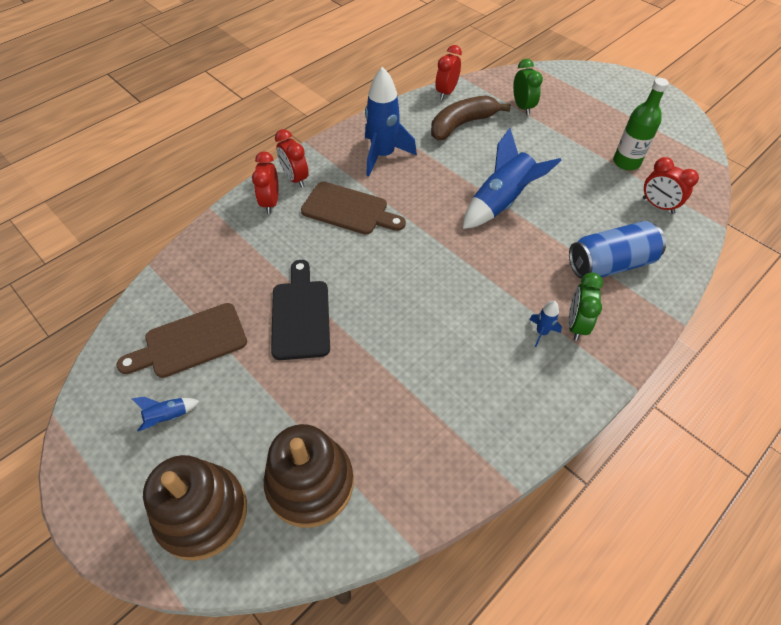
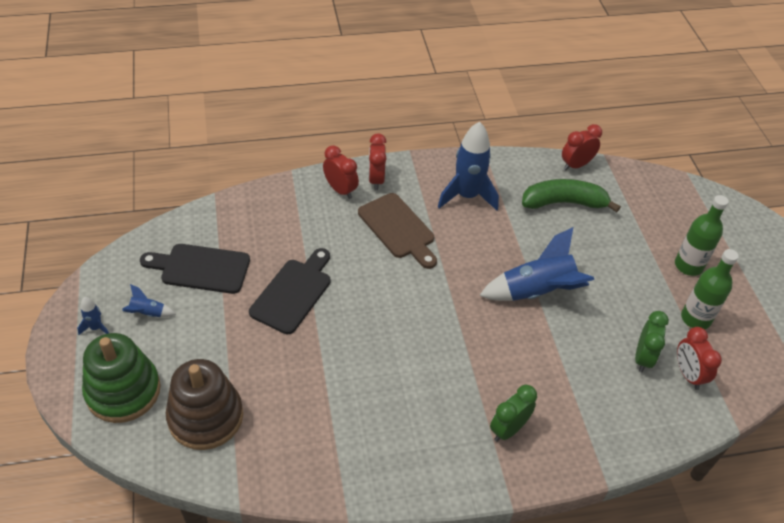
camera: 30 degrees right, 5 degrees down
(191, 342) = (201, 268): brown cutting board -> black cutting board
(202, 513) = (123, 391): brown stacking toy -> green stacking toy
(270, 202) = (340, 190): red clock -> red clock turned 105 degrees clockwise
(462, 124) = (564, 203): brown banana -> green banana
(522, 107) = (639, 214): green clock -> green clock (643, 358)
(541, 332) = (472, 417): blue rocket -> blue rocket (96, 328)
(587, 127) = (688, 266): none -> green bottle
(610, 264) = (588, 398): blue can -> none

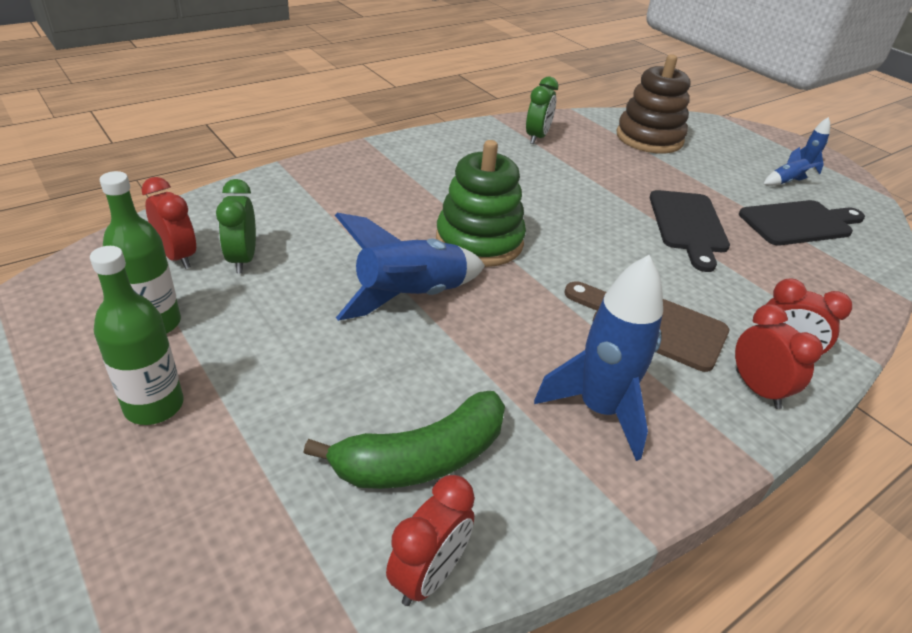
camera: 155 degrees right, 10 degrees down
(123, 391) = (726, 139): green stacking toy -> green stacking toy (479, 241)
(508, 429) = (389, 176): green clock -> green clock (537, 137)

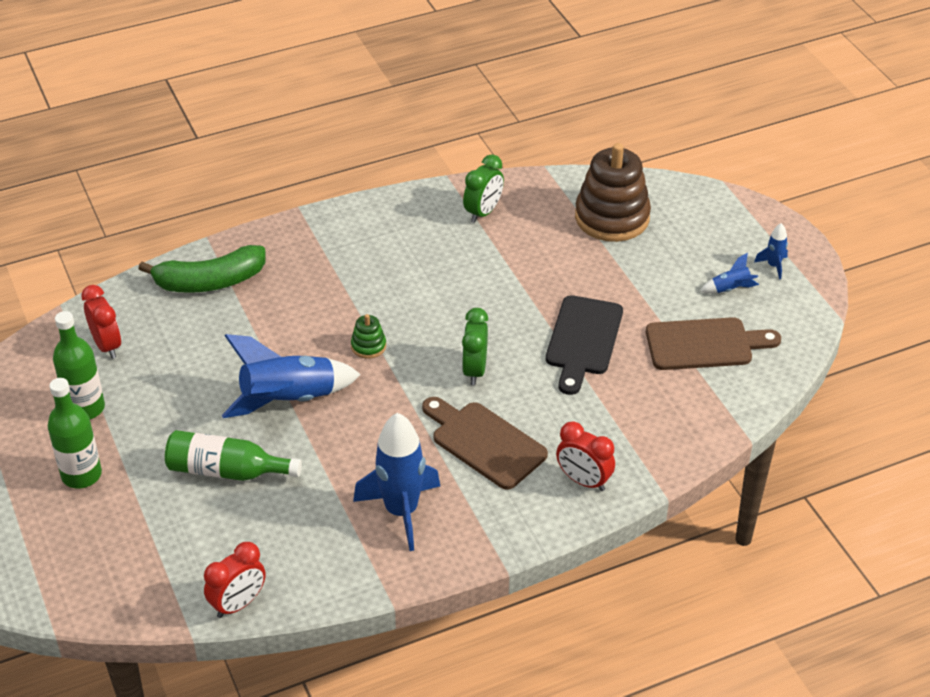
camera: 15 degrees right, 5 degrees up
(242, 259) = (158, 352): green clock -> green clock (474, 370)
(358, 382) = (227, 471): none -> green bottle
(422, 459) = (256, 532): green banana -> green banana (210, 282)
(479, 241) = (368, 346): green stacking toy -> green stacking toy, size x0.44
(757, 389) = (540, 508): red clock -> none
(799, 223) = (704, 344): black cutting board -> brown cutting board

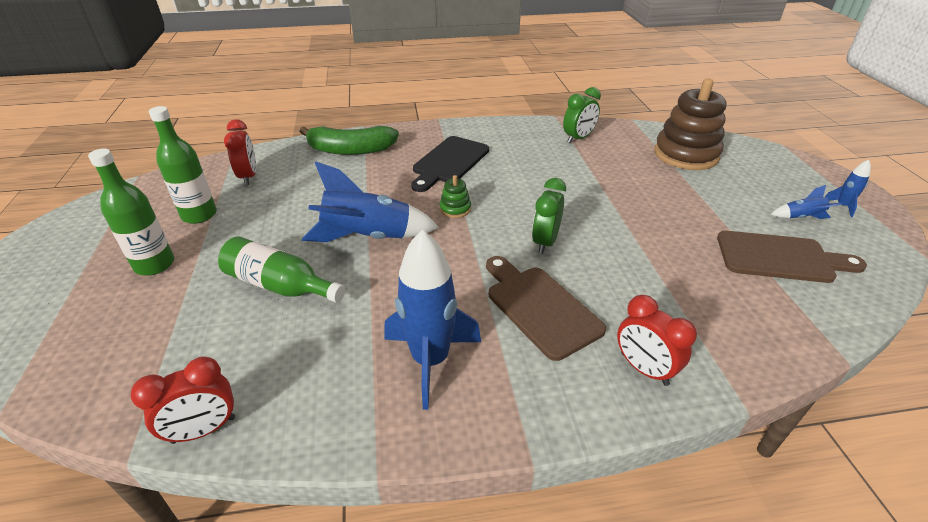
camera: 15 degrees right, 5 degrees down
(583, 340) = (654, 235): black cutting board -> black cutting board (449, 162)

